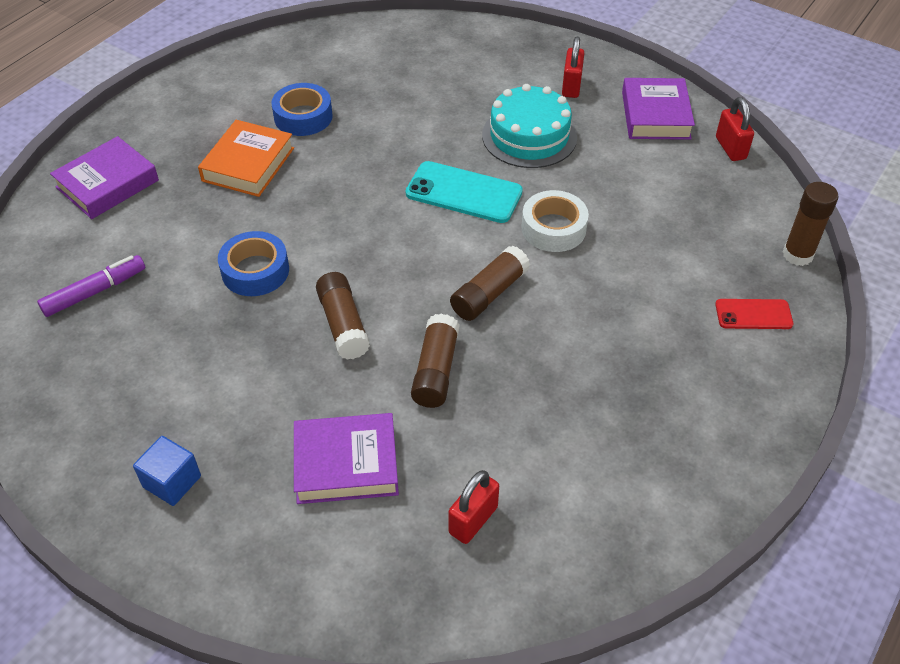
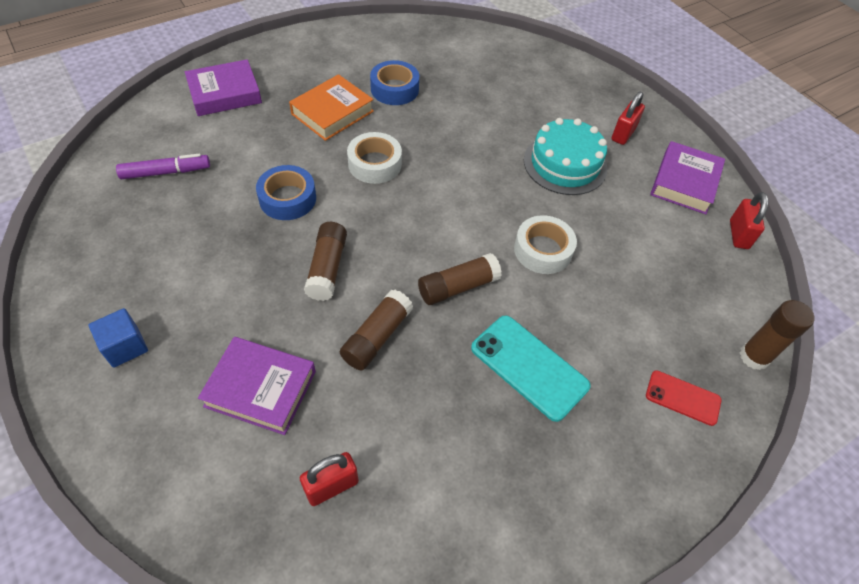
camera: 20 degrees right, 5 degrees up
(329, 203) = (374, 164): none -> white tape
(464, 192) = (485, 193): turquoise phone -> turquoise phone (529, 367)

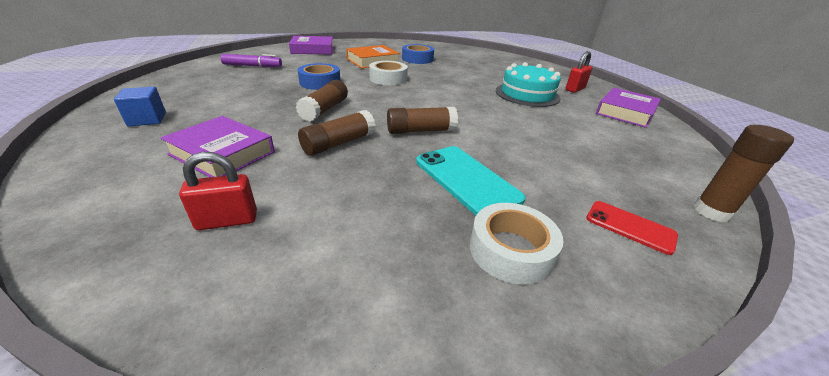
camera: 15 degrees right, 20 degrees down
(543, 250) = (499, 125): white tape -> white tape (511, 250)
(738, 234) = (679, 140): red padlock -> none

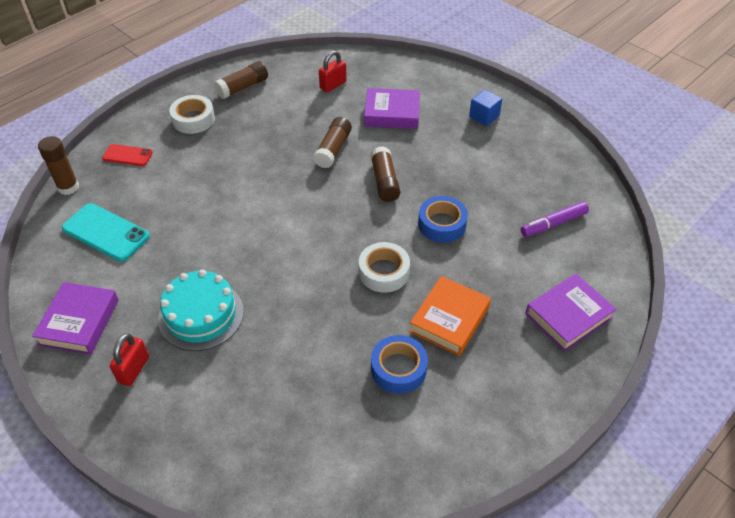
camera: 155 degrees right, 15 degrees up
(421, 131) = (285, 188): brown glue stick -> brown glue stick (242, 87)
(466, 180) = (229, 153): turquoise phone -> turquoise phone (106, 232)

